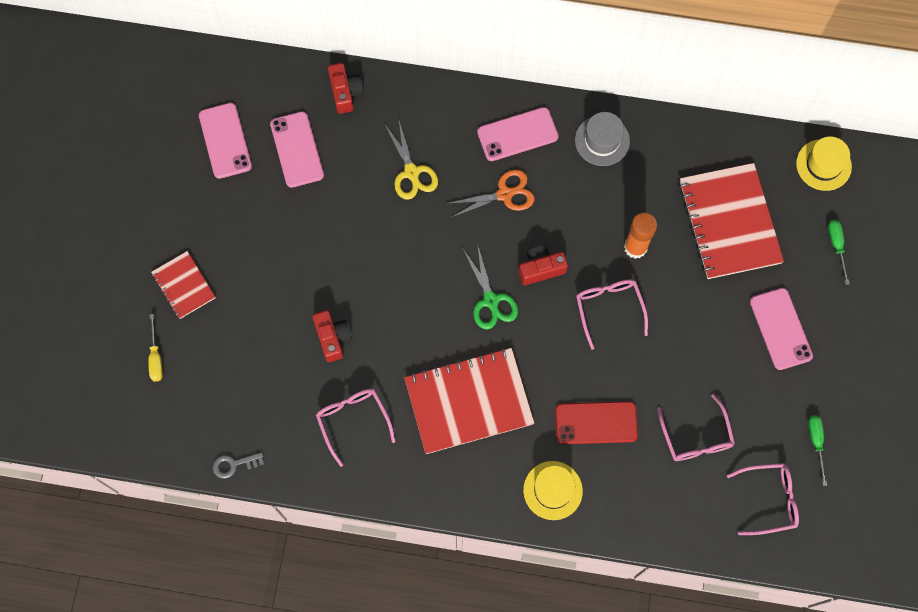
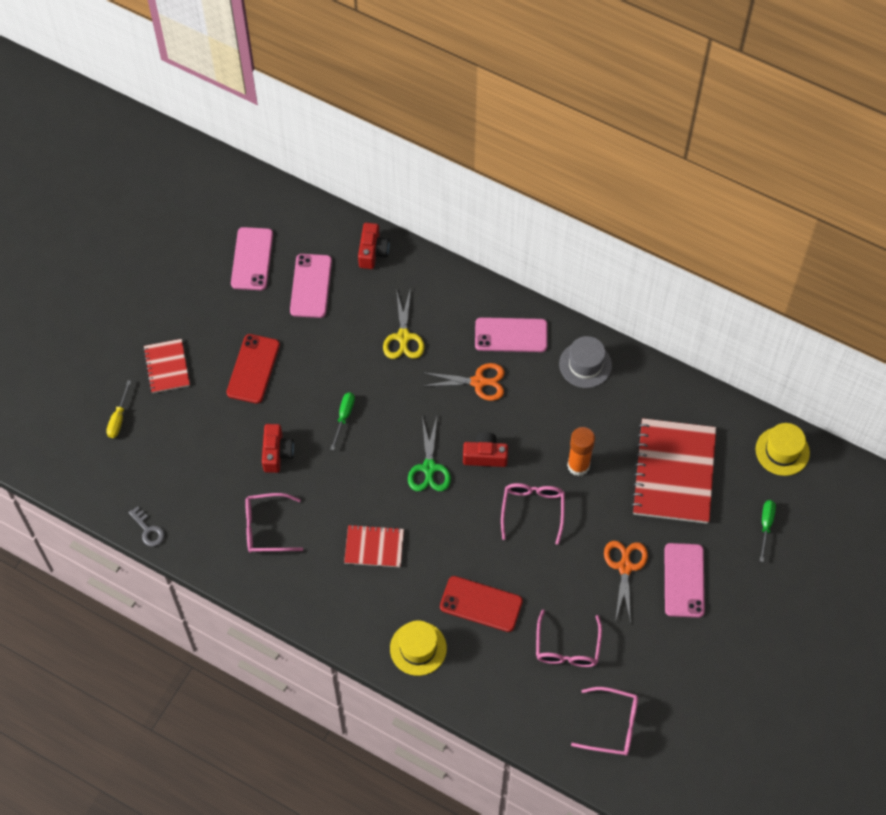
camera: 20 degrees right, 10 degrees down
(234, 464) = (148, 530): grey key -> grey key turned 135 degrees counterclockwise
(273, 257) = (253, 369): none -> red phone
(353, 420) = (265, 528): pink glasses -> pink glasses turned 90 degrees counterclockwise
(468, 401) = (374, 547): red notebook -> red notebook, size x0.53
(719, 335) = (625, 567): none -> orange scissors
(816, 442) = (677, 691): green screwdriver -> green screwdriver (344, 417)

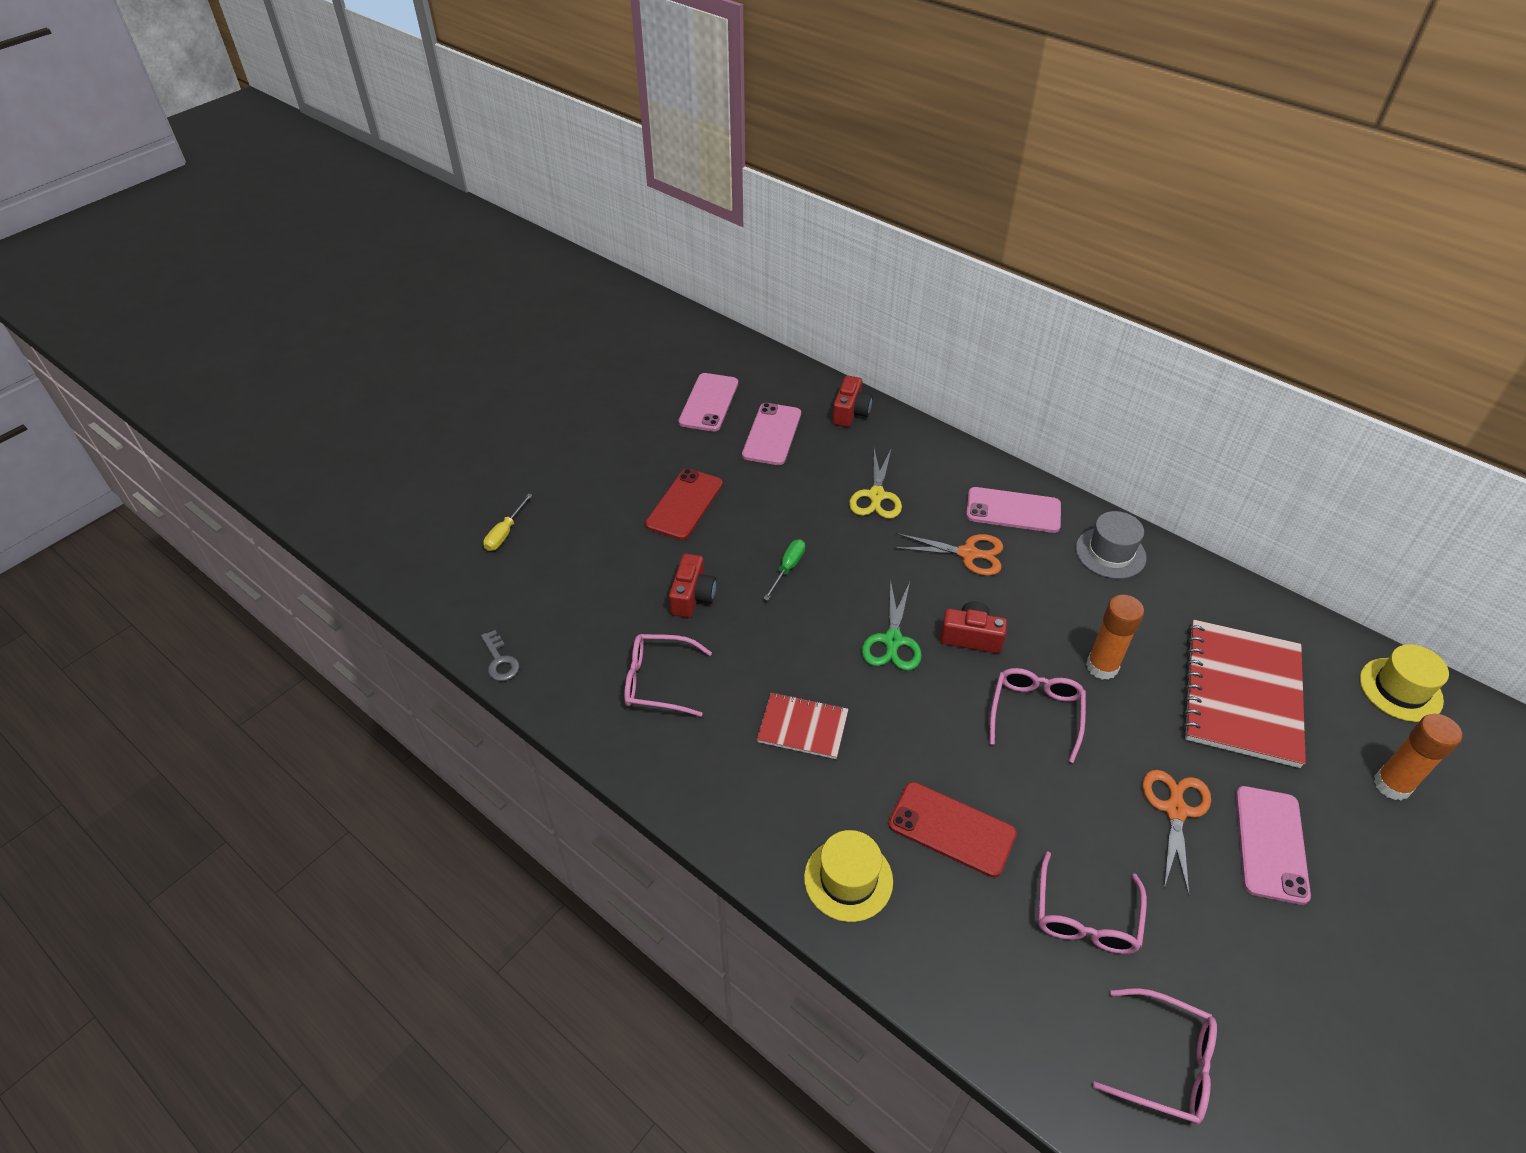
camera: 10 degrees right, 15 degrees down
(167, 367) = (581, 489): red notebook -> none
(766, 526) = (1392, 785): green screwdriver -> orange glue stick

